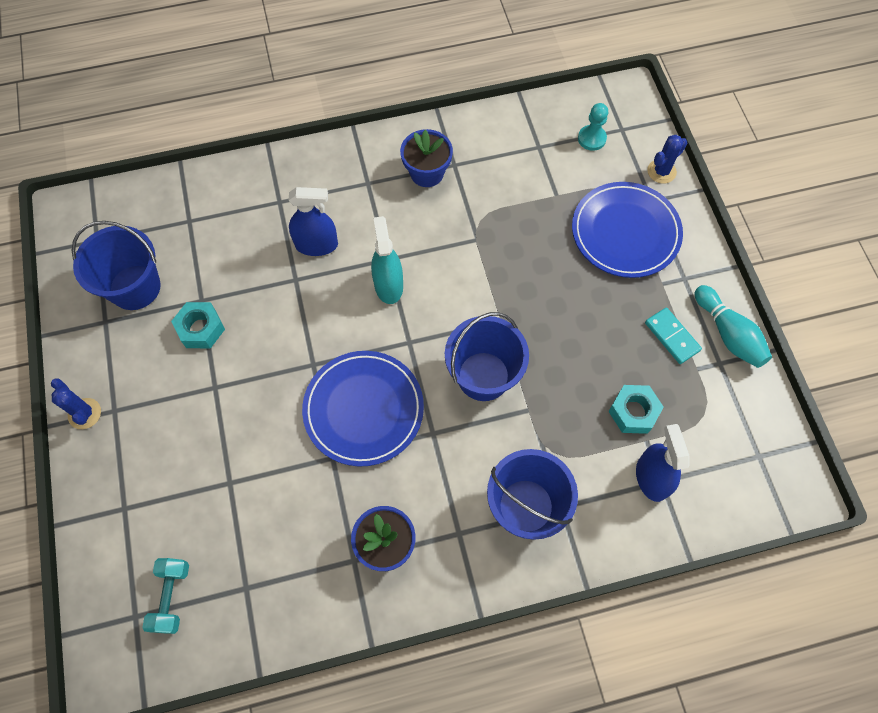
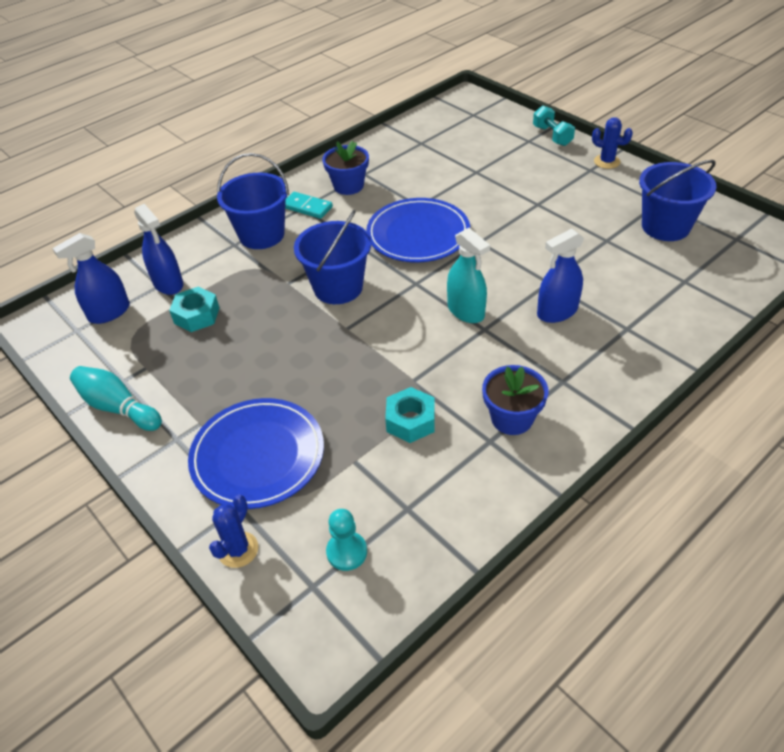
camera: 155 degrees right, 20 degrees down
(171, 597) = (460, 126): turquoise dumbbell -> turquoise dumbbell (552, 136)
(201, 329) = (586, 226): turquoise nut -> turquoise nut (410, 421)
(672, 336) = (176, 382): turquoise domino -> turquoise domino (307, 207)
(722, 465) = (109, 312): none -> blue spray bottle

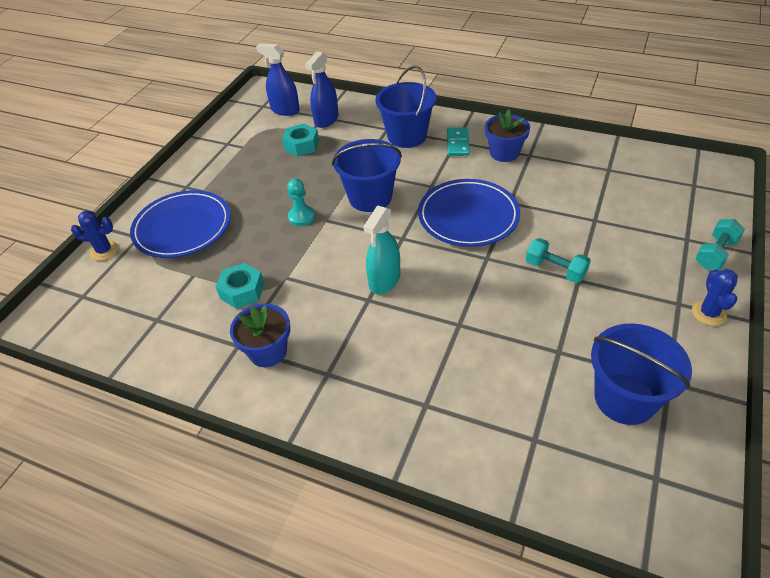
camera: 65 degrees right, 0 degrees up
(118, 407) = (203, 152): turquoise bowling pin -> none
(347, 552) = (112, 302): turquoise pawn -> turquoise pawn (301, 217)
(519, 211) = (555, 270): none -> turquoise dumbbell
(557, 312) = (419, 343): blue spray bottle -> none

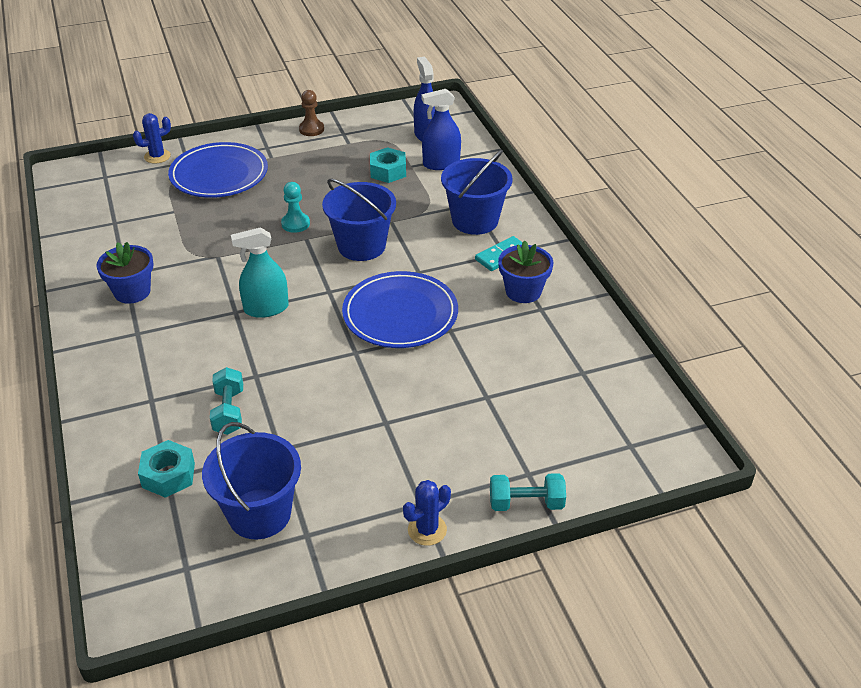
camera: 45 degrees right, 5 degrees down
(104, 251) = (157, 156): blue cactus -> blue cactus turned 75 degrees counterclockwise
(198, 155) = (311, 129): none -> brown pawn
(242, 291) = (181, 243): turquoise nut -> turquoise nut (168, 475)
(555, 270) = (383, 401): turquoise dumbbell -> turquoise dumbbell (229, 411)

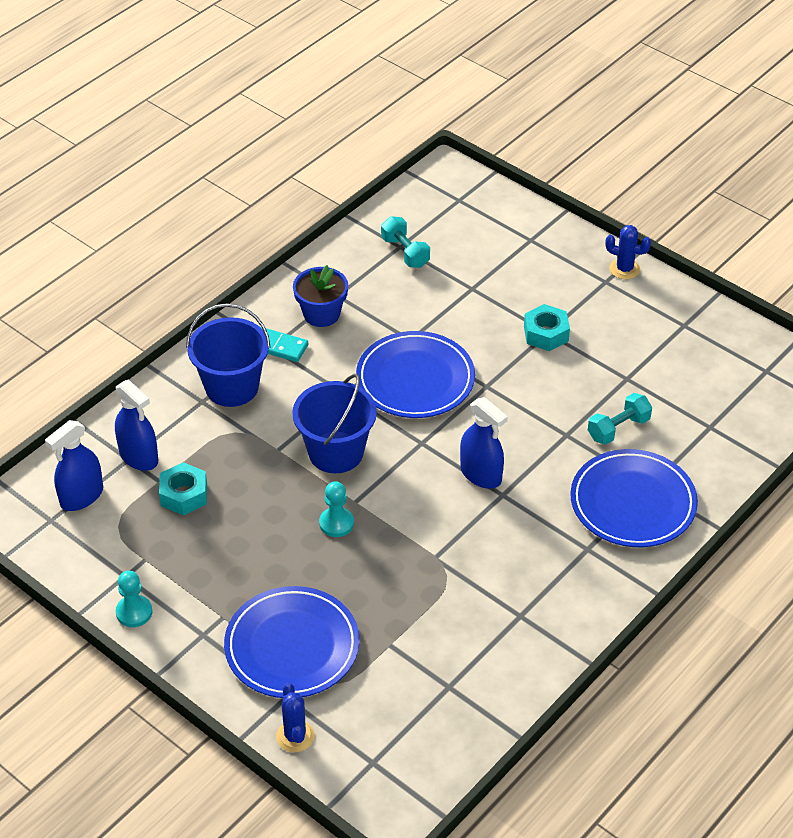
camera: 120 degrees left, 5 degrees up
(132, 292) = (539, 591): blue flower pot -> none
(147, 380) = (633, 503): none -> blue plate
(157, 156) = (295, 736): blue cactus -> blue cactus turned 45 degrees clockwise
(168, 475) = (707, 427): turquoise nut -> turquoise nut (546, 334)
(259, 514) = (691, 358): blue bucket -> none
(266, 308) = (481, 474): turquoise spray bottle -> blue spray bottle
(311, 129) = (134, 612): brown pawn -> turquoise pawn
(526, 503) = (558, 232): turquoise dumbbell -> turquoise dumbbell (405, 252)

